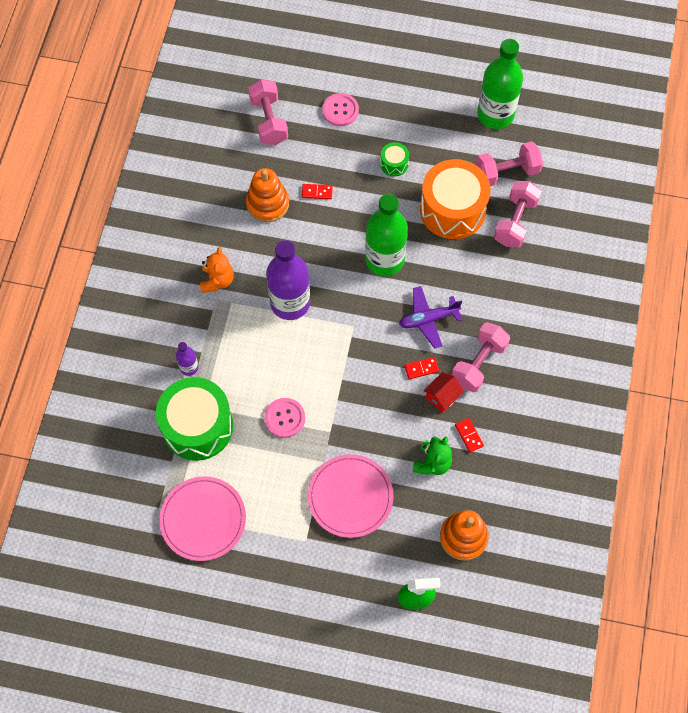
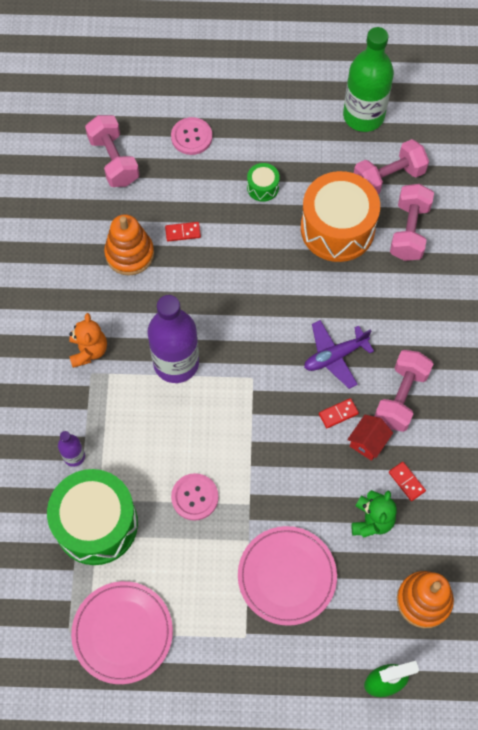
camera: 10 degrees left, 0 degrees up
(384, 260) = (273, 297): green bottle -> none

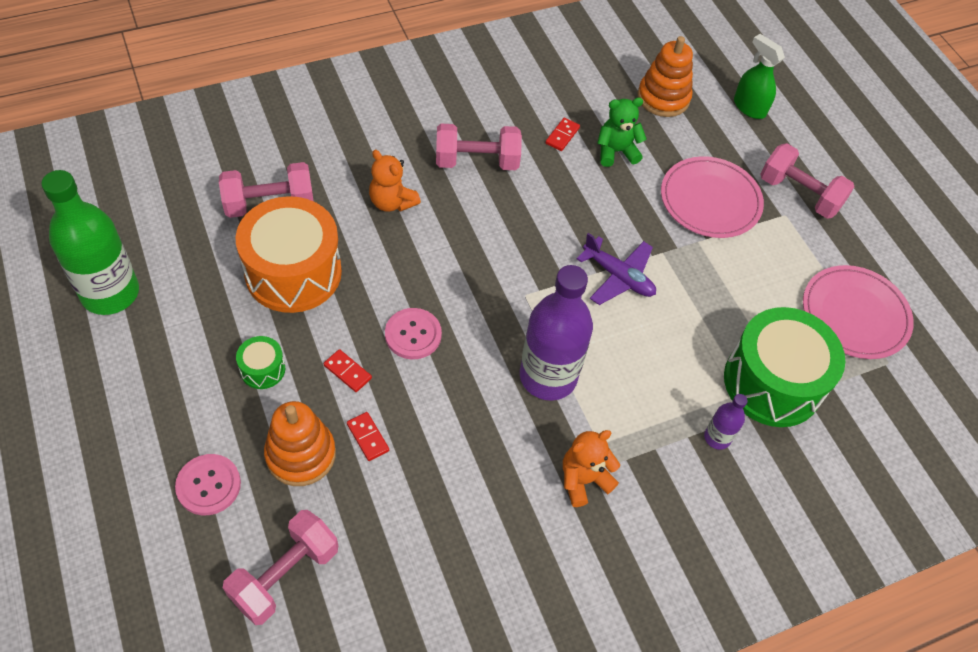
camera: 120 degrees left, 10 degrees down
(129, 254) = (427, 489): orange stacking toy -> orange stacking toy (301, 454)
(194, 497) = (686, 302): pink button -> pink button (413, 335)
(335, 356) = (460, 228): purple plane -> purple plane (618, 277)
(338, 414) = (523, 207): red domino -> red domino (347, 372)
(368, 442) = (540, 175): red house -> none
(380, 316) = (392, 202): none -> orange teddy bear
(388, 178) = (200, 242): pink dumbbell -> pink dumbbell (799, 194)

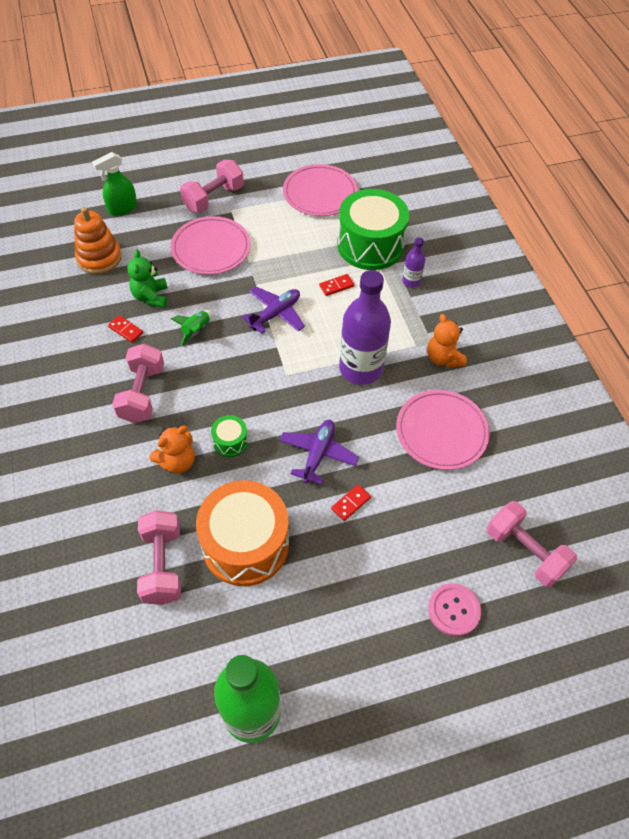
camera: 80 degrees left, 0 degrees up
(262, 369) = (345, 569): green drum -> green drum (230, 441)
(301, 454) = (425, 539): orange stacking toy -> none
(367, 437) = (410, 491): red domino -> red domino (336, 286)
(413, 335) = (318, 454): pink button -> purple plane
(460, 475) = (441, 431): none -> pink plate
(575, 199) = (196, 330): none -> green rocket

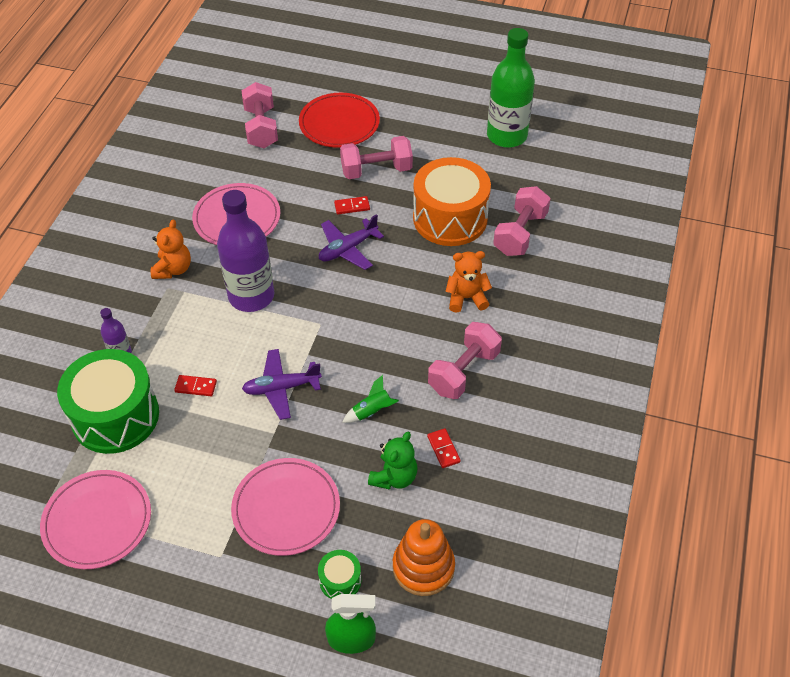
camera: 145 degrees left, 5 degrees down
(214, 198) = (227, 588): pink dumbbell -> pink dumbbell (376, 170)
(230, 441) = (411, 292): green drum -> green drum (340, 580)
(454, 610) = (339, 123): pink button -> red plate

